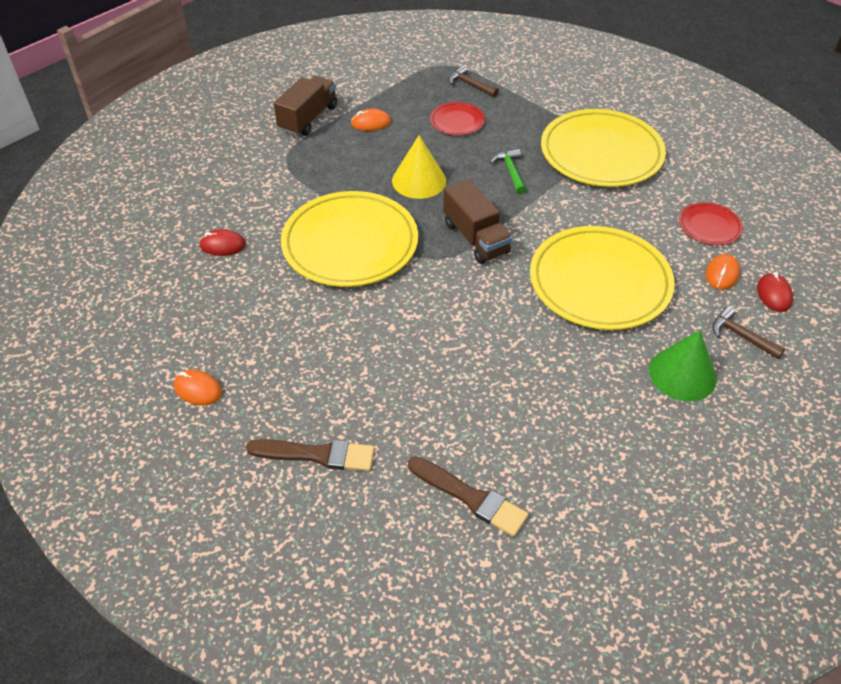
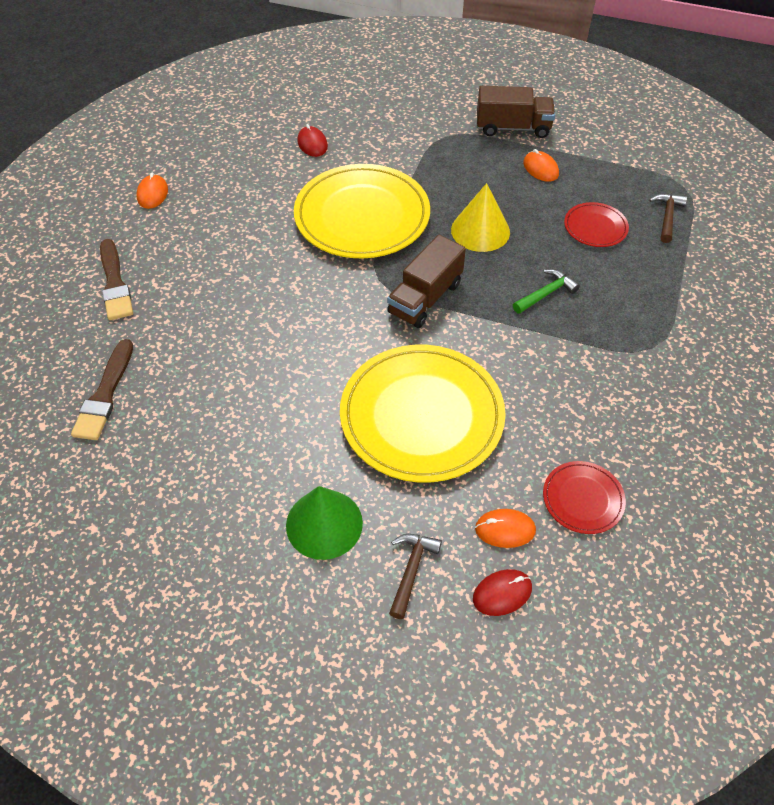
camera: 65 degrees right, 5 degrees up
(601, 153) = (640, 361): yellow plate -> none

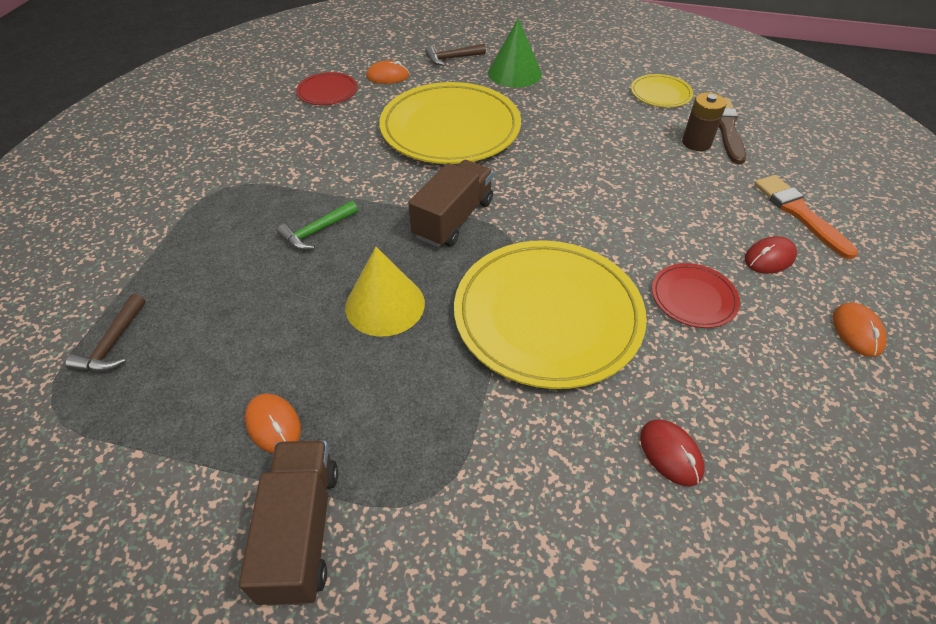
camera: 175 degrees right, 5 degrees down
(115, 283) = (799, 213): brown brush -> orange brush
(145, 461) = (660, 94): none -> yellow plate
(153, 374) = (696, 143): none -> brown battery
(411, 570) = (452, 58): brown hammer -> brown hammer turned 60 degrees clockwise
(502, 593) = (393, 53): red mouse -> red mouse (769, 258)
(512, 128) = (301, 531): brown truck -> brown truck turned 90 degrees clockwise
(595, 227) = (225, 320): red plate -> red plate (693, 298)

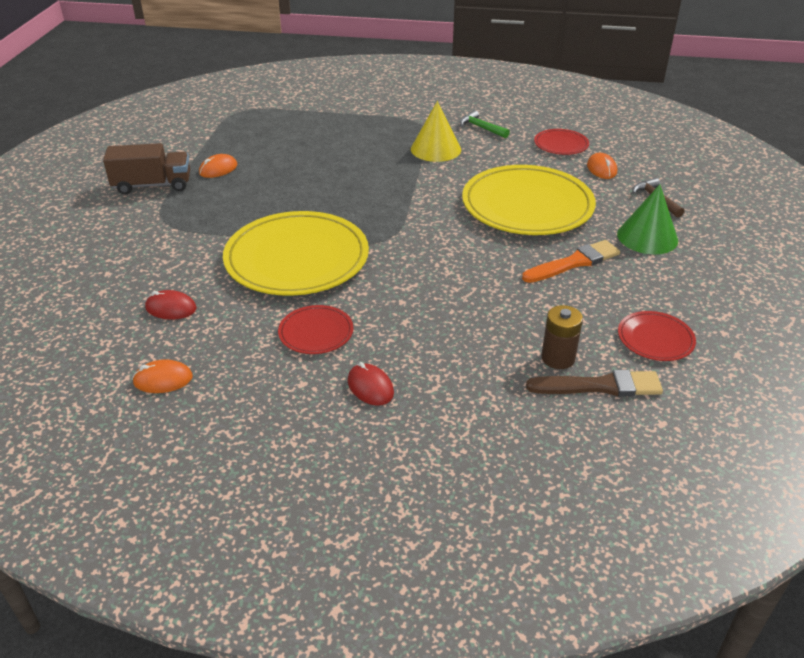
camera: 85 degrees right, 10 degrees down
(113, 344) = (279, 117): brown hammer -> none
(316, 232) = (378, 162): green hammer -> green hammer (481, 128)
(385, 305) = (308, 194): yellow cone -> yellow cone (435, 149)
(453, 219) = (401, 214): brown truck -> none
(660, 94) = (655, 339): yellow plate -> red plate
(670, 453) = (171, 308): red mouse -> red mouse turned 45 degrees clockwise
(799, 213) = (444, 422): orange brush -> orange brush (574, 263)
(857, 331) = (274, 430): orange mouse -> orange mouse (163, 380)

